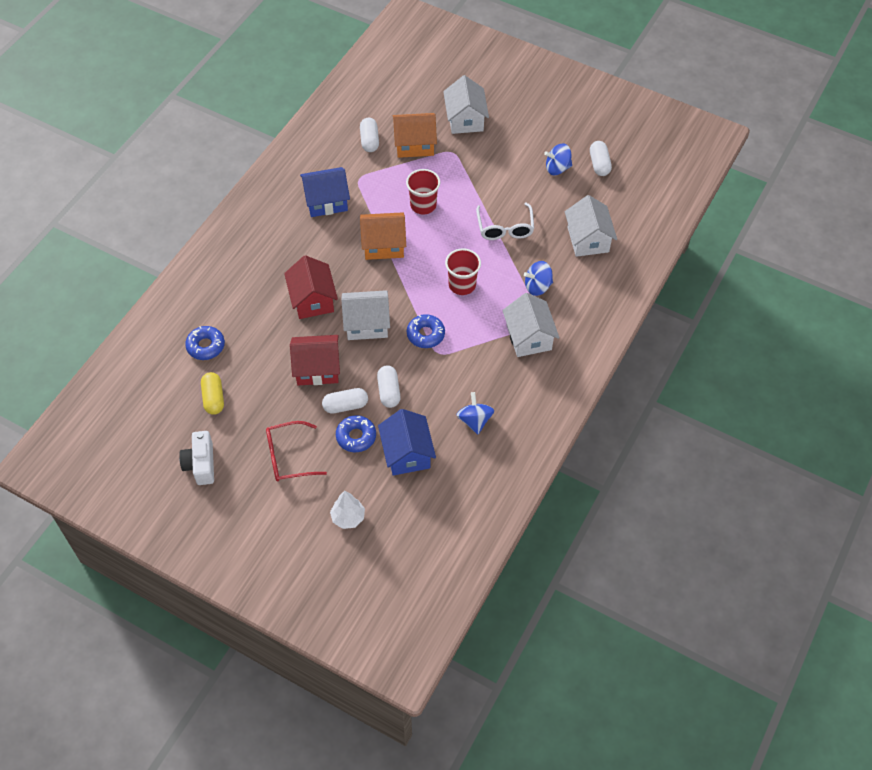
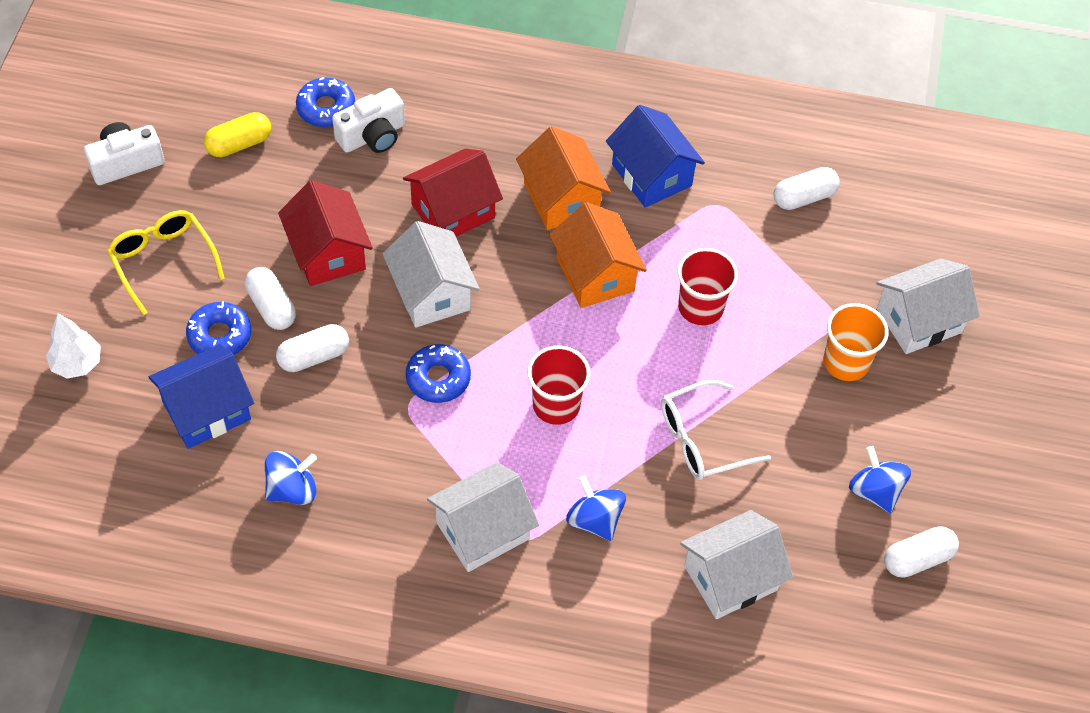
camera: 70 degrees right, 0 degrees up
(239, 327) = (372, 136): none -> white camera
(288, 457) = (163, 261): red glasses -> yellow glasses
(414, 144) = (826, 261): orange house -> orange house (561, 198)
(479, 156) = (846, 362): none -> orange cup

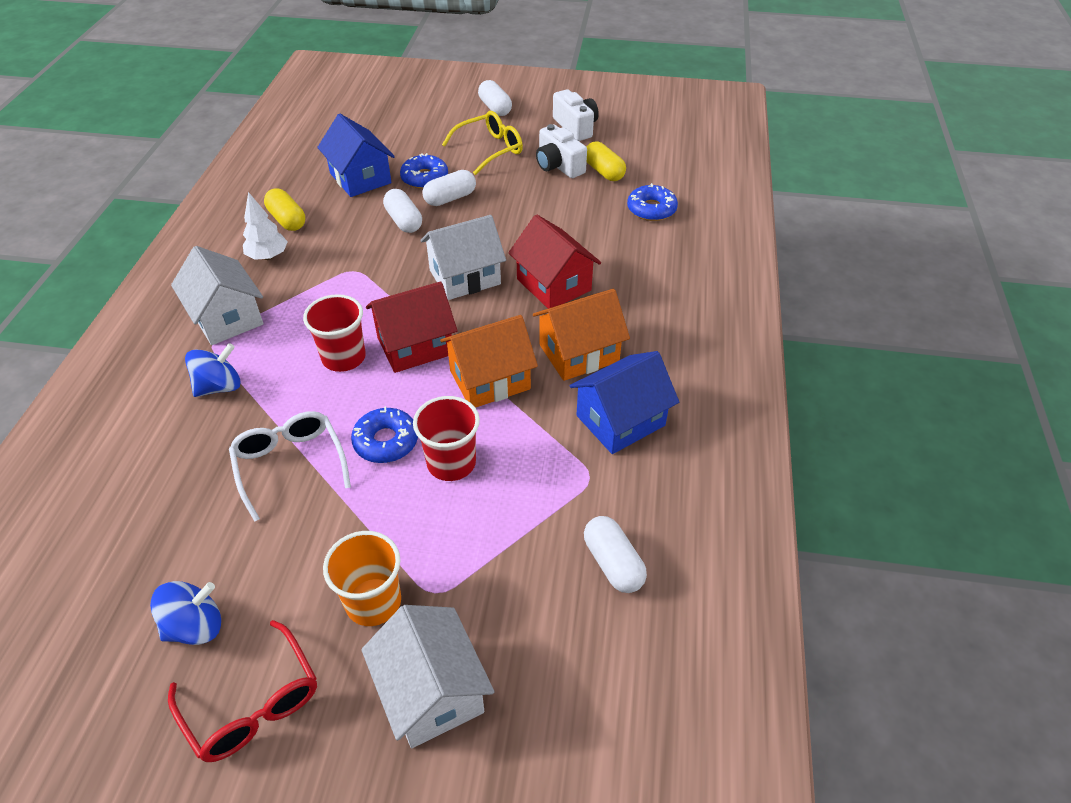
camera: 90 degrees right, 10 degrees down
(77, 364) = (404, 125): white tree -> white tree (268, 256)
(292, 489) = (287, 220): blue spinning top -> yellow capsule
(328, 253) = (503, 221): red house -> red house (415, 346)
(372, 136) = (627, 235): white camera -> white camera (558, 166)
(438, 378) = (378, 285): blue donut -> blue donut (386, 441)
(731, 578) = (129, 488): white house -> none
(917, 559) = (95, 669): white capsule -> white capsule (495, 108)
(937, 438) = (253, 704): none -> red glasses

